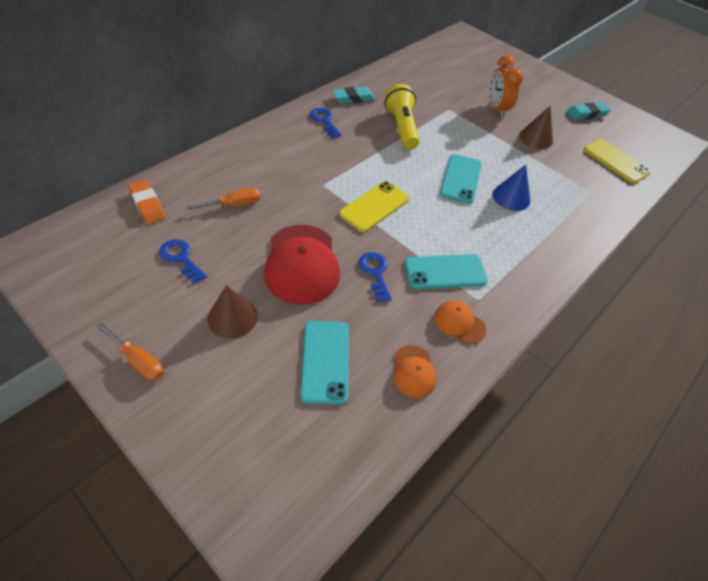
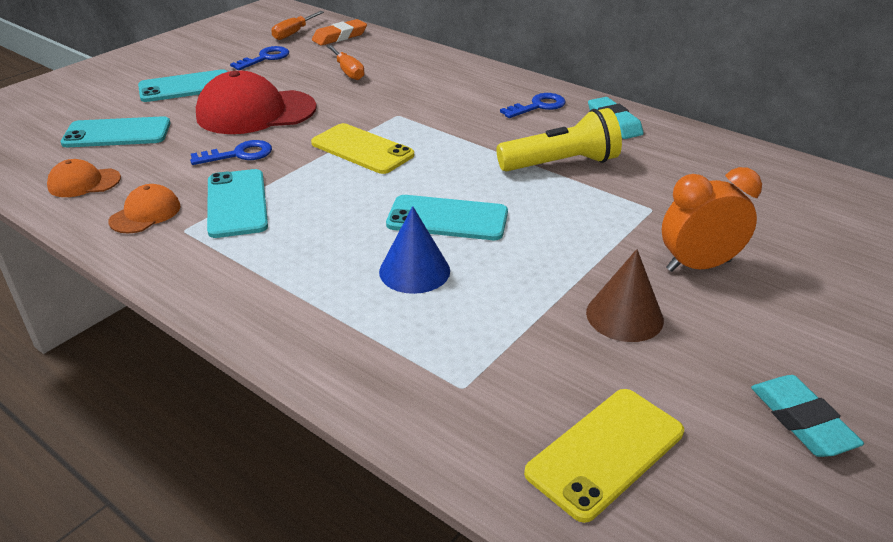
camera: 90 degrees right, 15 degrees down
(139, 361) = (146, 58): orange screwdriver -> orange screwdriver (294, 33)
(232, 317) = (185, 87): brown cone -> turquoise phone

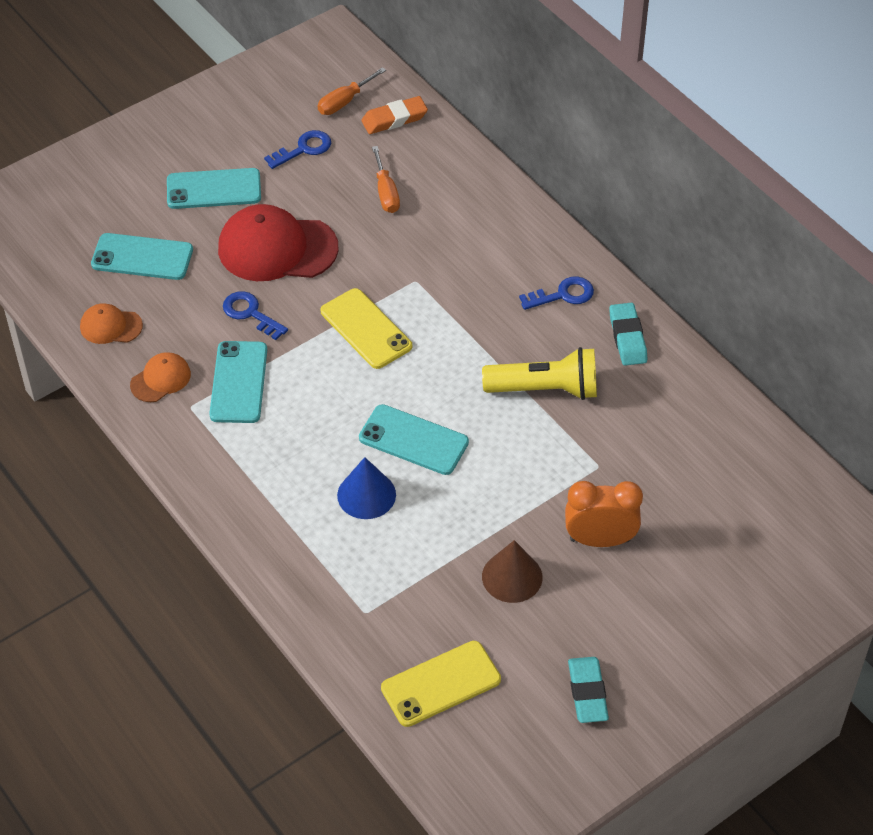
camera: 15 degrees right, 15 degrees up
(239, 154) = (250, 313): blue key -> blue key turned 135 degrees counterclockwise

